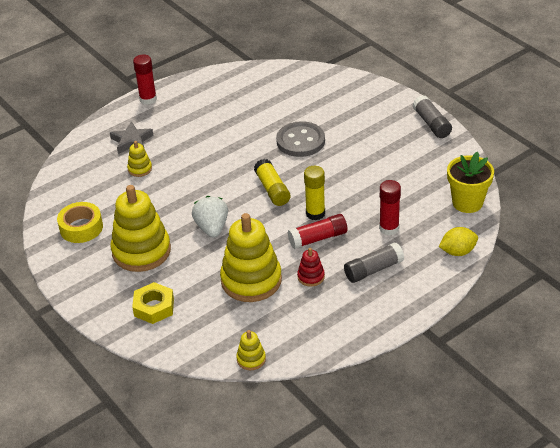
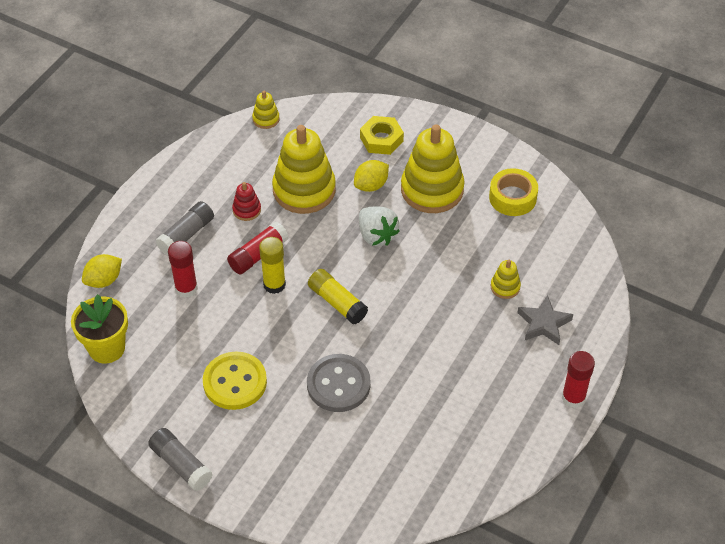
camera: 155 degrees right, 10 degrees up
(190, 268) = (371, 185): none -> yellow lemon
(375, 159) = (235, 382): none -> yellow button

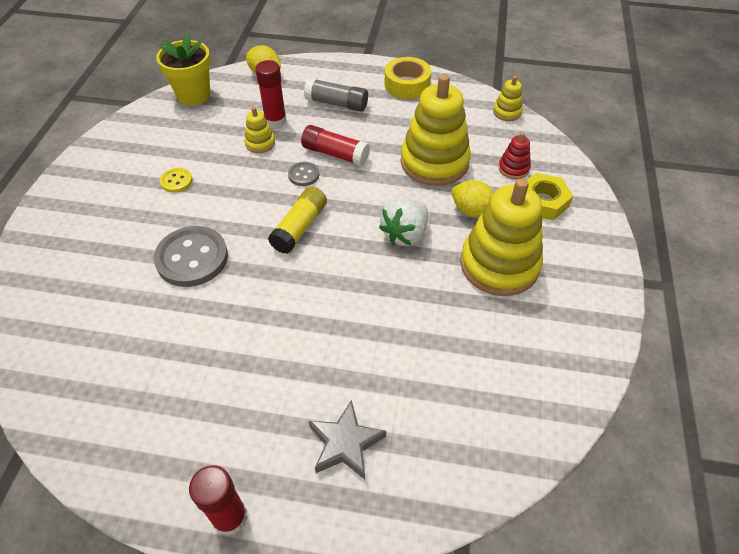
camera: 70 degrees right, 0 degrees up
(181, 465) = (76, 173): grey glue stick -> none
(235, 382) = (176, 181): yellow button -> yellow button, size x0.49
(246, 210) = (386, 131): red stacking toy -> red stacking toy (513, 168)
(274, 284) = (303, 175): yellow glue stick -> grey button
(505, 287) = (387, 380): yellow stacking toy -> yellow stacking toy (260, 143)
(512, 197) = (538, 350): yellow tape -> yellow tape (407, 84)

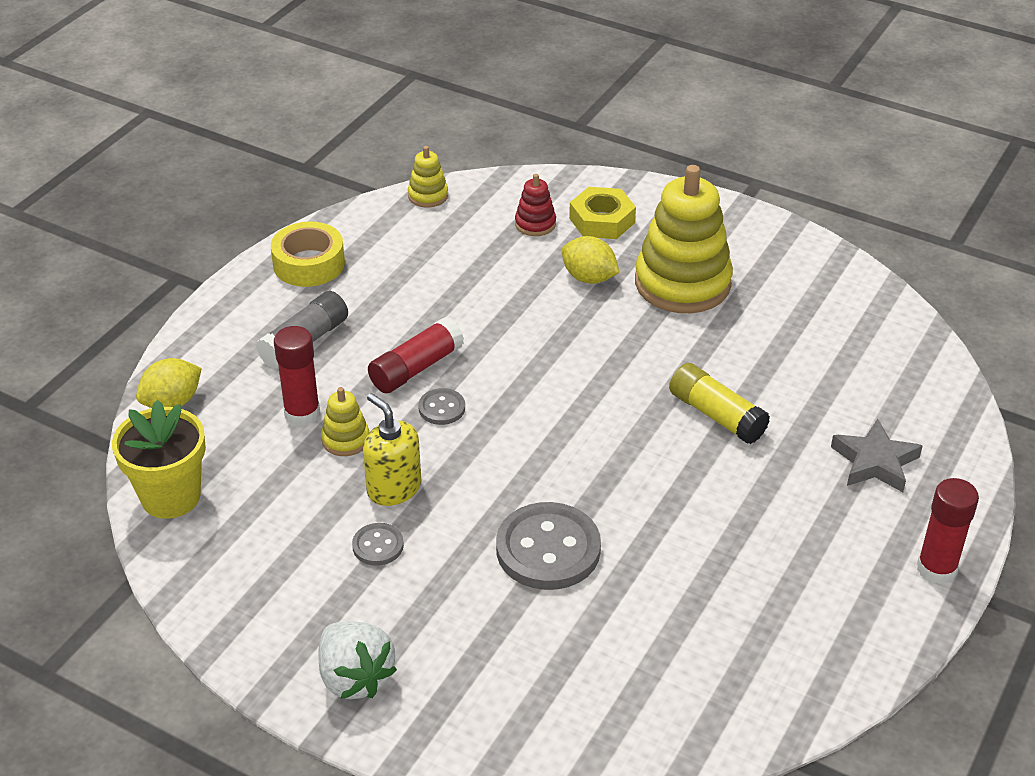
camera: 70 degrees left, 10 degrees down
(176, 181) = (378, 546): yellow button -> grey button
(226, 174) = (393, 488): none -> yellow soap dispenser
(299, 227) = (542, 433): yellow glue stick -> yellow glue stick (716, 415)
(405, 234) = (600, 342): white strawberry -> white strawberry (355, 677)
(434, 162) = (486, 284): yellow stacking toy -> none
(472, 211) = (589, 278): yellow lemon -> yellow lemon turned 75 degrees clockwise

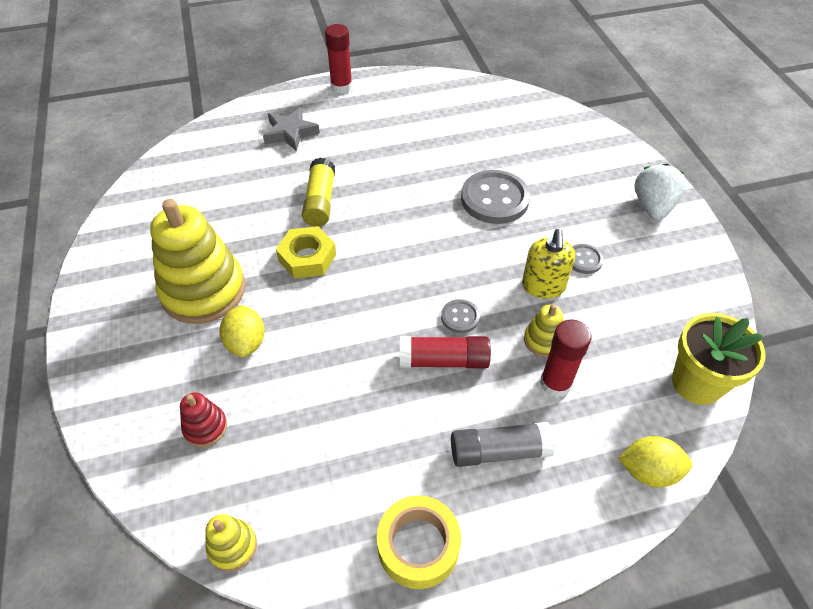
camera: 135 degrees left, 10 degrees up
(602, 220) = (161, 388): yellow nut -> yellow nut (307, 257)

